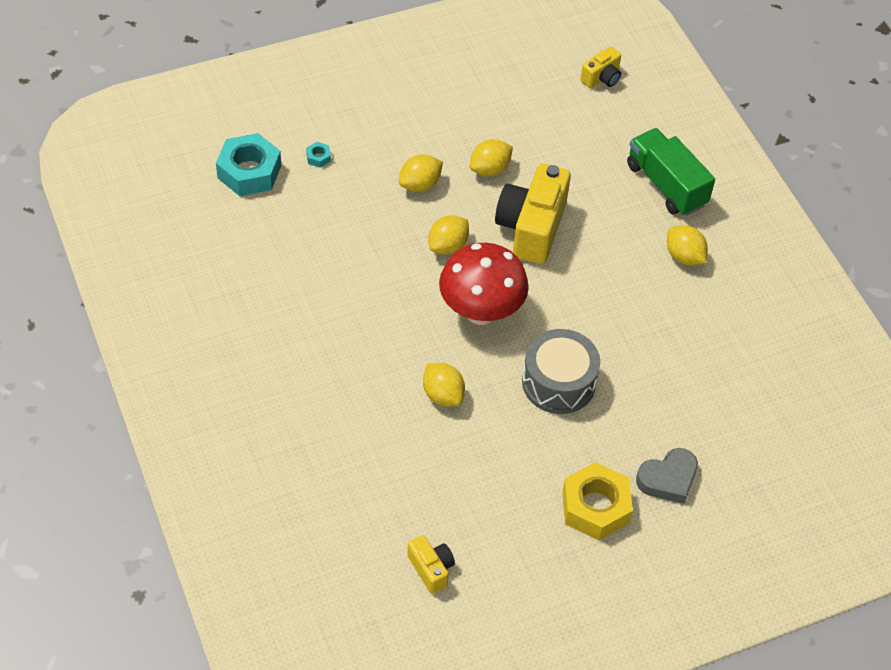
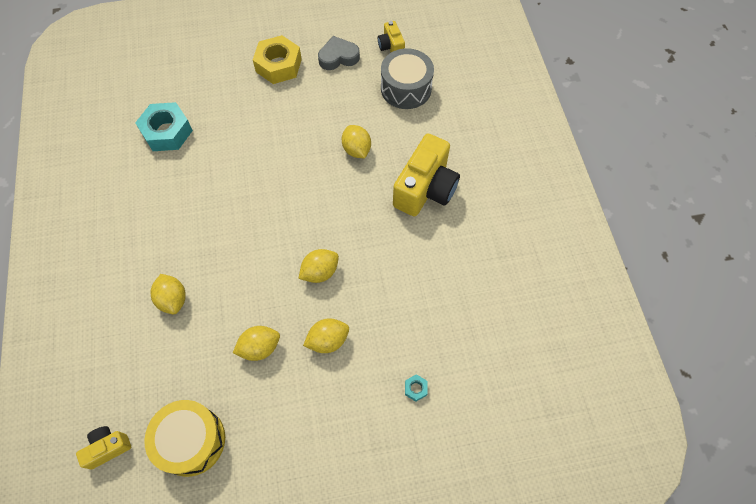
camera: 165 degrees left, 10 degrees up
(249, 172) = (482, 382): turquoise nut -> turquoise nut (167, 132)
(481, 312) = (310, 209): red mushroom -> none
(527, 92) = (191, 441): none -> yellow drum
(531, 228) = (245, 278): yellow camera -> yellow camera (425, 189)
(558, 382) = (272, 146): grey drum -> grey drum (406, 88)
(666, 185) = (110, 304): green truck -> none
(668, 479) = (225, 74): grey heart -> grey heart (338, 57)
(684, 256) = (131, 231): yellow lemon -> yellow lemon (173, 299)

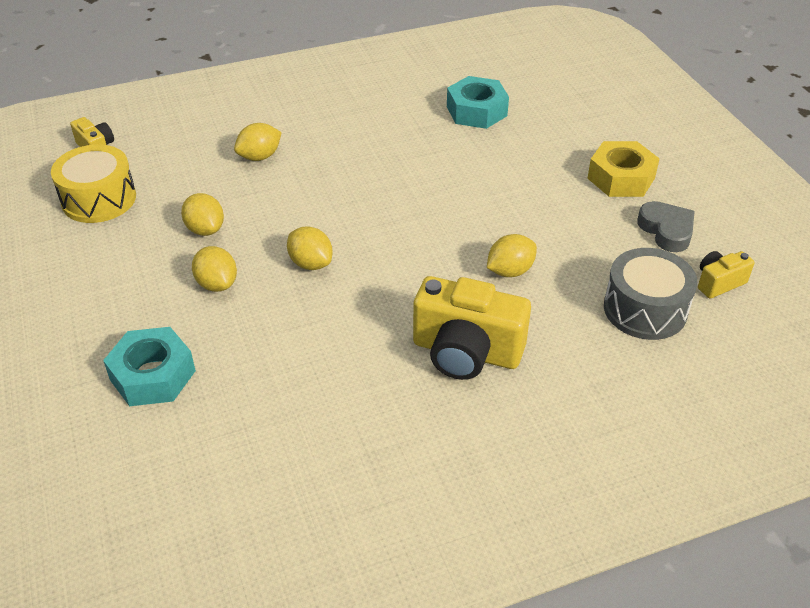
camera: 80 degrees right, 20 degrees down
(415, 388) = (153, 375): turquoise nut -> turquoise nut, size x2.44

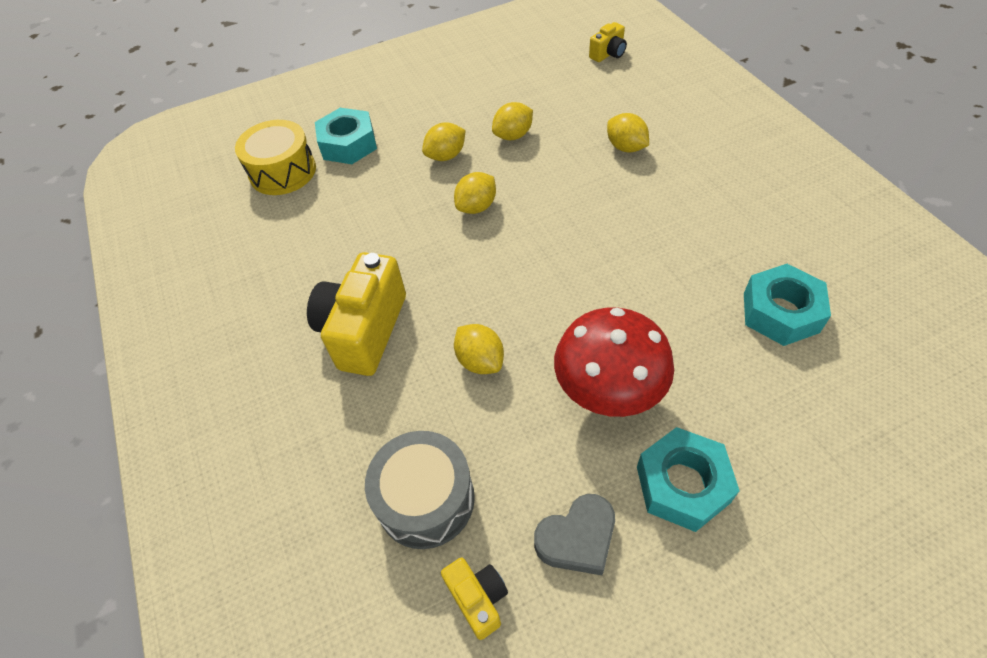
camera: 90 degrees right, 10 degrees up
(99, 199) = (541, 72): yellow drum -> yellow drum (283, 172)
(546, 202) = (607, 393): none -> red mushroom
(621, 178) = (682, 484): yellow nut -> turquoise nut

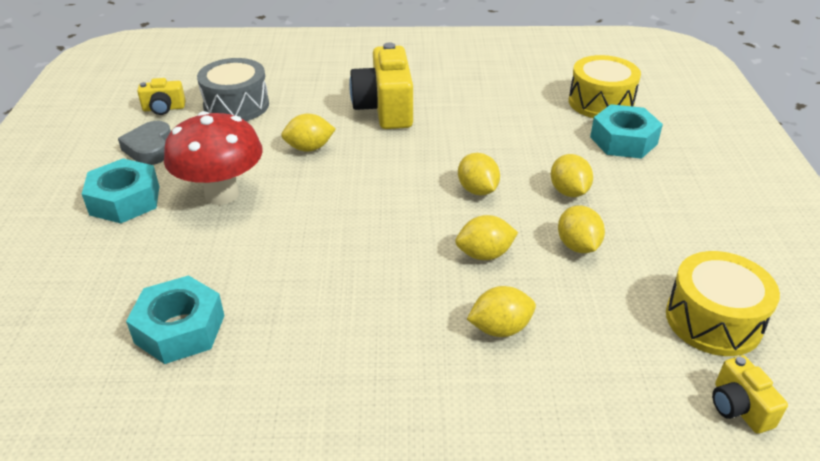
camera: 110 degrees right, 15 degrees down
(364, 330) = (385, 109): yellow camera -> yellow camera turned 135 degrees counterclockwise
(545, 70) = (713, 320): none -> yellow drum
(557, 177) = (484, 254): none -> yellow lemon

